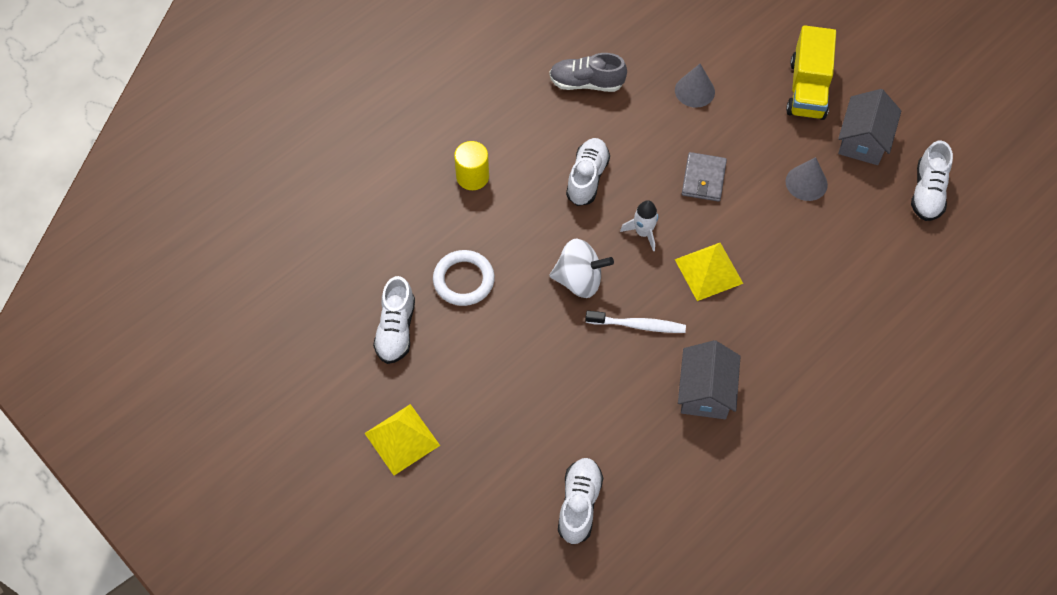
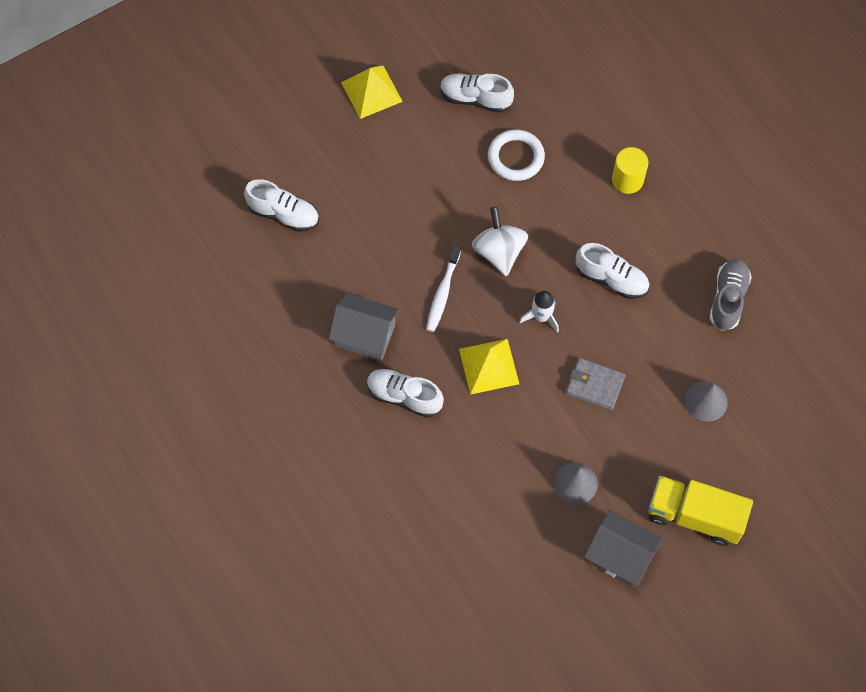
camera: 100 degrees right, 5 degrees up
(579, 280) = (499, 252): white spinning top -> white spinning top turned 150 degrees clockwise
(927, 192) = (545, 602): white shoe -> white shoe (404, 396)

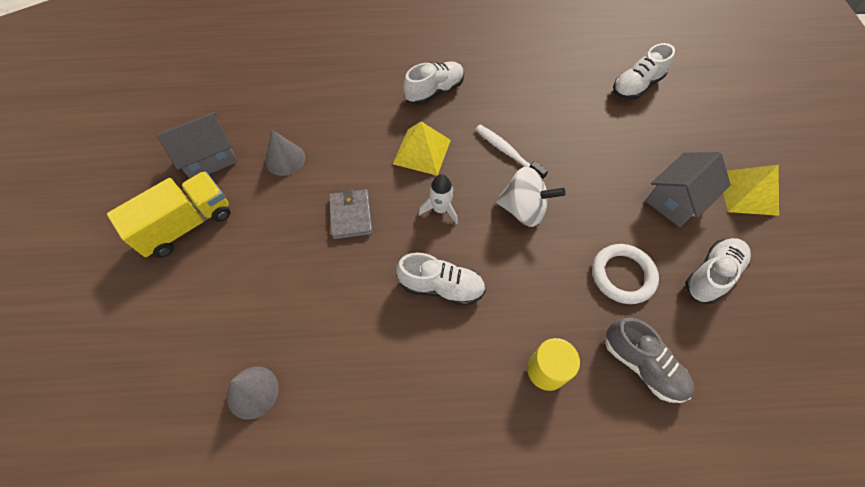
camera: 120 degrees right, 5 degrees down
(365, 335) = (500, 90): grey house -> grey house (676, 200)
(595, 385) = (351, 215): grey wallet -> grey wallet turned 60 degrees counterclockwise
(611, 279) = (441, 287): white shoe -> white shoe turned 135 degrees counterclockwise
(706, 401) = (268, 296): grey cone -> grey cone (252, 392)
(728, 299) = (349, 388): grey shoe -> grey shoe (642, 365)

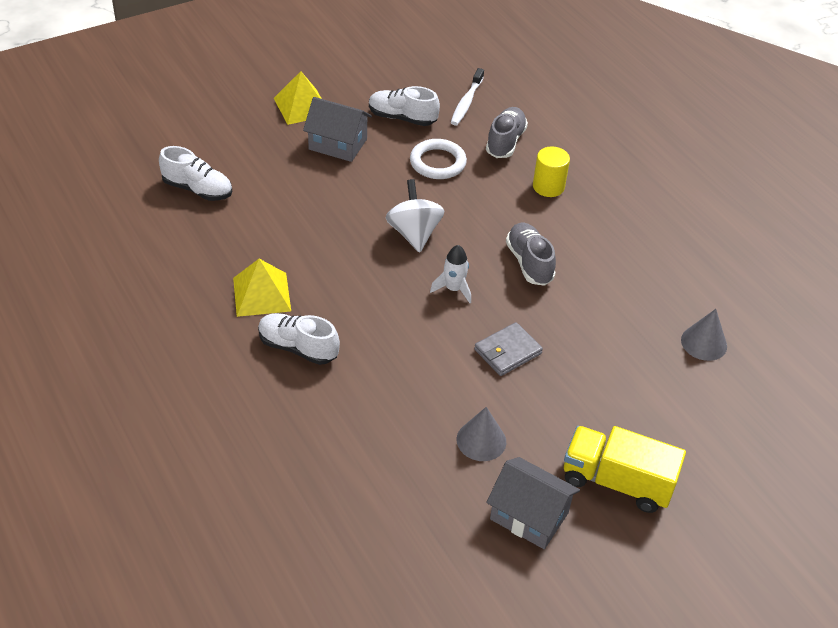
camera: 120 degrees left, 15 degrees down
(422, 152) = (394, 327): yellow pyramid -> yellow pyramid (262, 294)
(441, 287) = (529, 263): white shoe -> grey shoe
(507, 152) = (351, 262): white toothbrush -> white toothbrush (466, 102)

